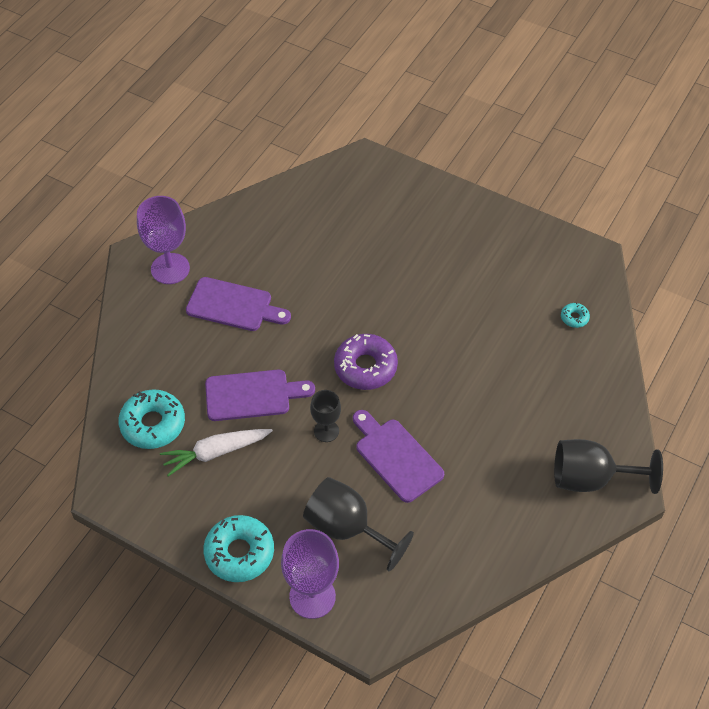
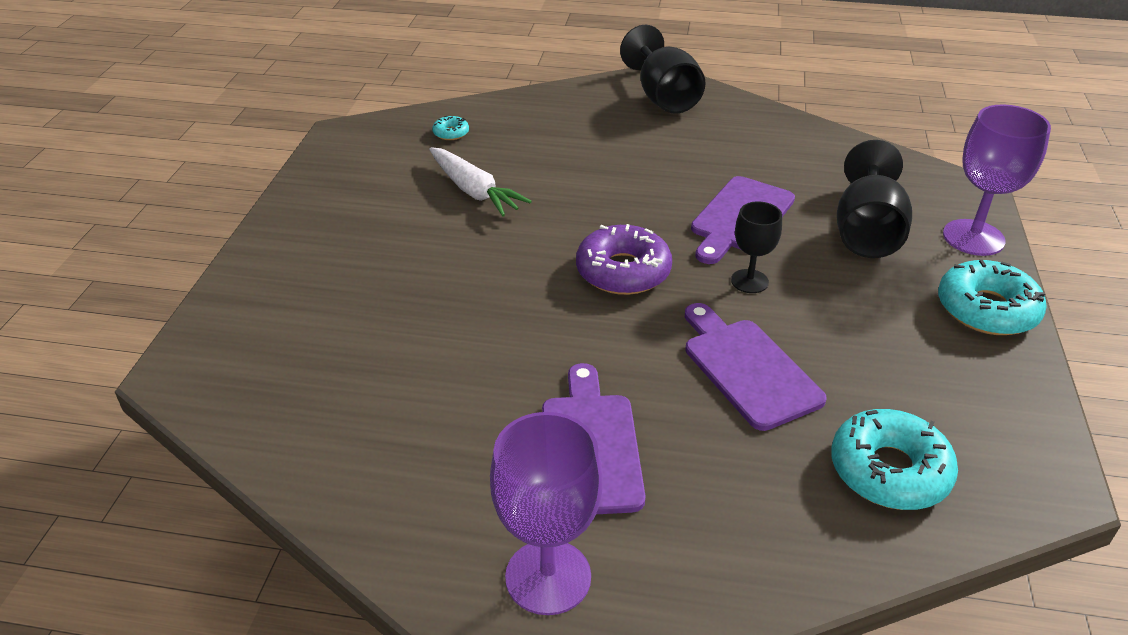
camera: 110 degrees left, 15 degrees down
(215, 452) = (872, 378): white carrot -> white carrot (474, 191)

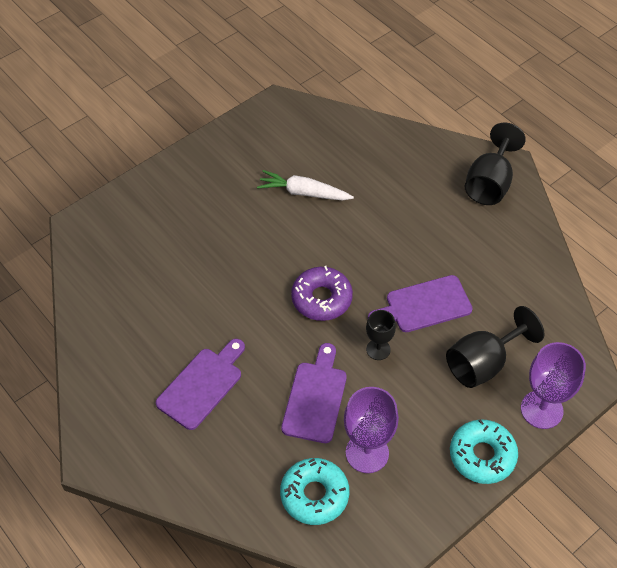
camera: 40 degrees right, 15 degrees up
(451, 133) = (334, 139): turquoise donut -> none
(474, 191) = (303, 193): white carrot -> white carrot turned 105 degrees clockwise
(548, 577) = (126, 430): purple goblet -> purple goblet (367, 453)

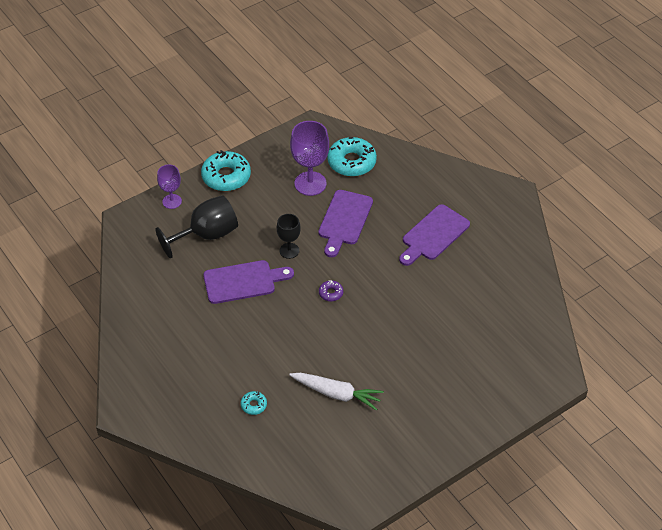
camera: 175 degrees left, 5 degrees down
(321, 299) = (331, 293): purple donut -> purple donut, size x0.47
(384, 177) = (254, 405): none -> turquoise donut
(489, 183) = (150, 390): black goblet -> none
(541, 409) = (172, 201): purple goblet -> purple goblet, size x0.60

